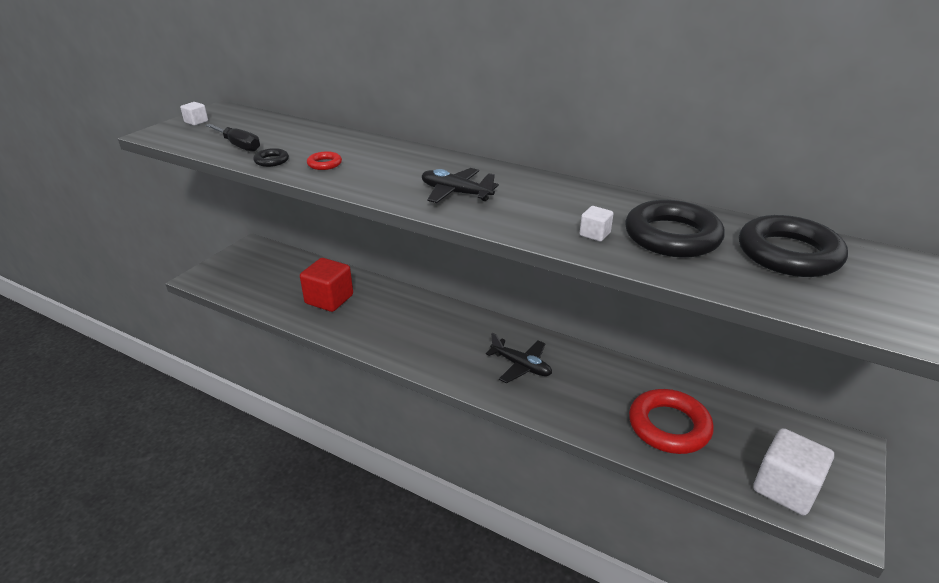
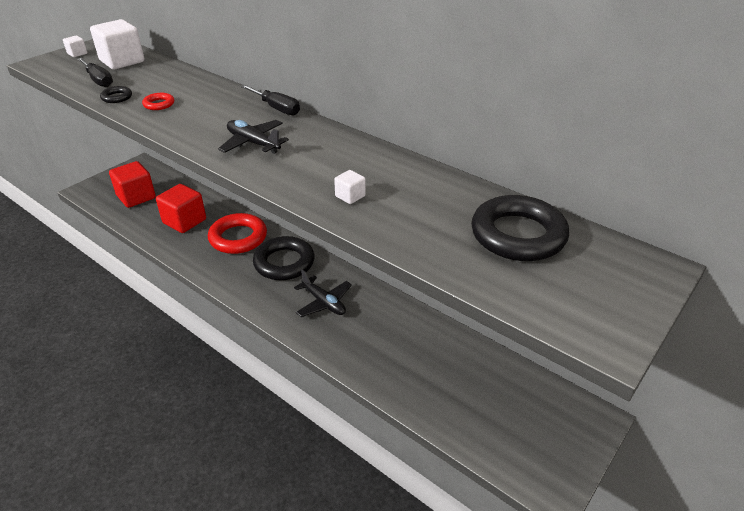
camera: 10 degrees right, 5 degrees up
(262, 279) = (136, 197): none -> red cube
(457, 159) = (276, 108): none -> black screwdriver
(669, 426) = (431, 376): red ring -> red ring (238, 238)
(672, 236) = (419, 206): black ring -> black ring (284, 263)
(785, 488) = (512, 448): white cube -> white cube (122, 61)

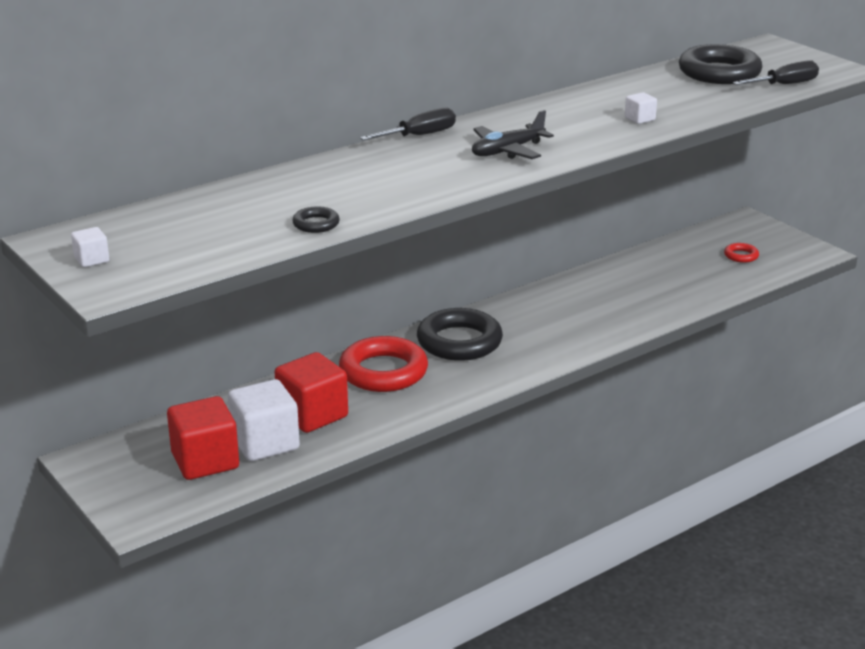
camera: 75 degrees left, 10 degrees down
(98, 80) = (236, 238): black screwdriver -> black screwdriver (784, 85)
(122, 61) = (166, 224): white cube -> white cube (265, 443)
(159, 104) = (360, 198): red ring -> red ring (741, 256)
(324, 302) = (549, 323): black plane -> none

